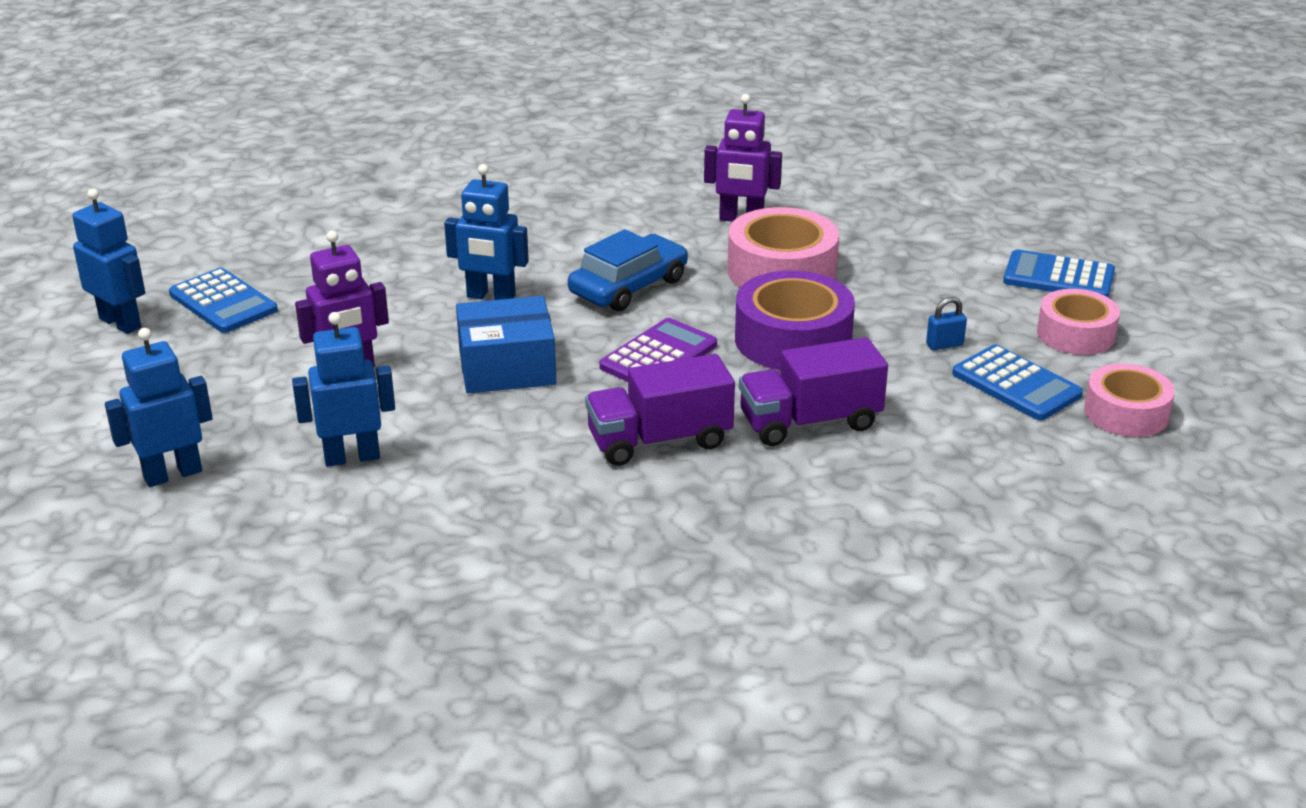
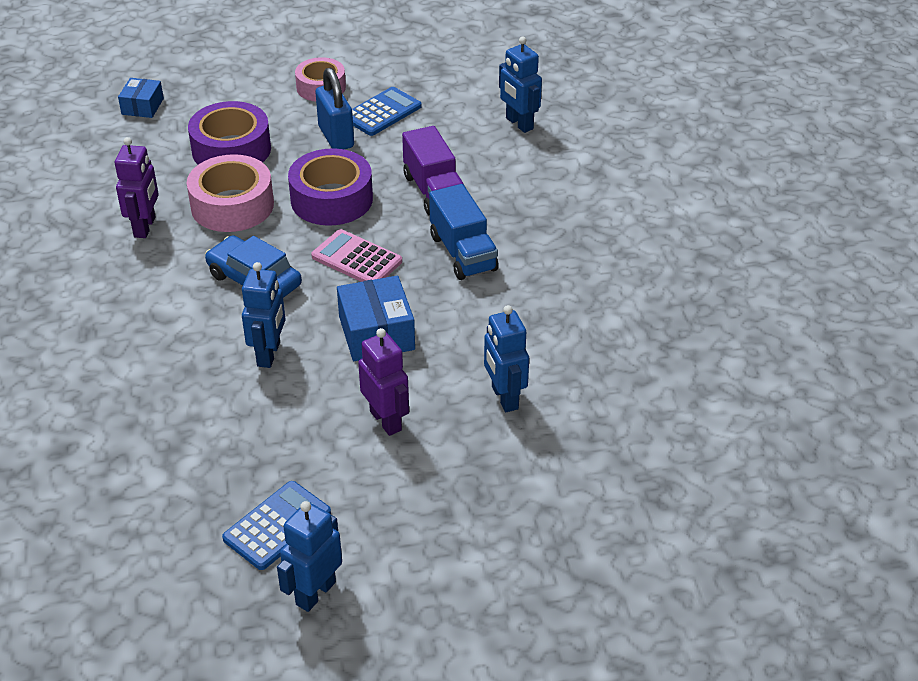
camera: 95 degrees left, 10 degrees up
(172, 474) = (541, 494): blue robot -> blue robot (519, 124)
(659, 356) = (356, 259): purple calculator -> pink calculator
(659, 440) = (463, 253): purple truck -> blue truck
(906, 268) = (231, 149): none -> purple tape
(944, 345) = (336, 137): blue padlock -> blue padlock, size x2.13
(999, 209) = (142, 106): none -> blue box
(1058, 277) = (246, 89): blue calculator -> none
(1126, 413) = (410, 77): pink tape -> none

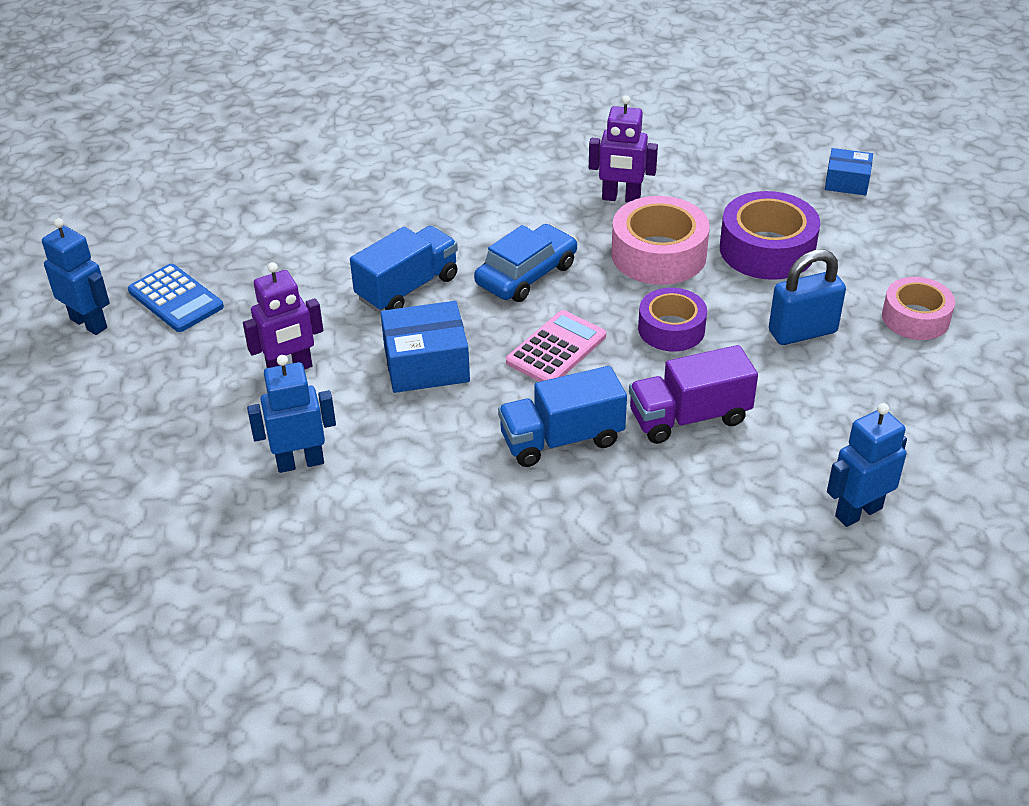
camera: 95 degrees right, 0 degrees up
(269, 354) = (407, 288): blue robot -> blue truck
(331, 199) = (671, 329): purple tape -> purple tape, size x0.66
(382, 112) = (865, 373): blue calculator -> none

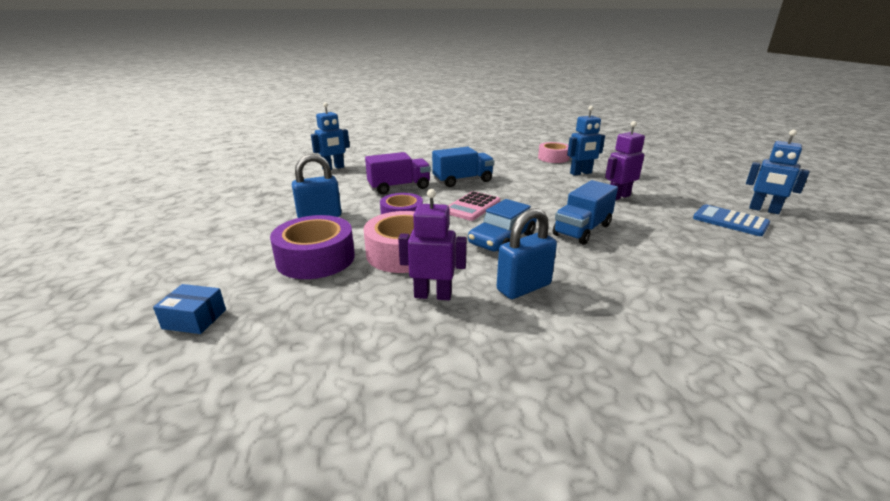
camera: 175 degrees right, 15 degrees down
(426, 364) = (544, 200): blue box -> none
(524, 204) = (523, 287): none -> blue padlock
(915, 318) = (240, 224): pink tape -> pink tape (553, 158)

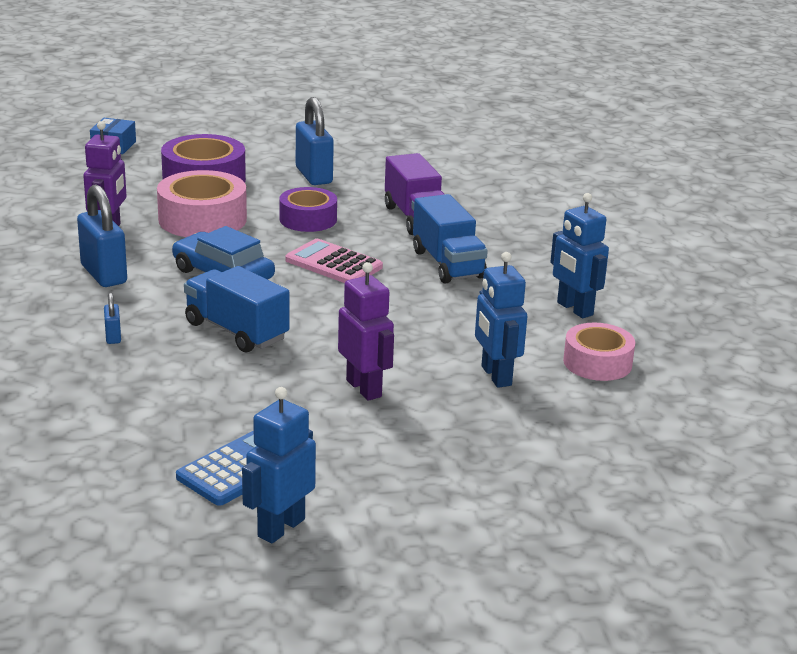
camera: 90 degrees right, 0 degrees up
(333, 168) = (504, 174): blue robot -> blue robot (574, 309)
(624, 271) = (113, 337): none -> blue padlock

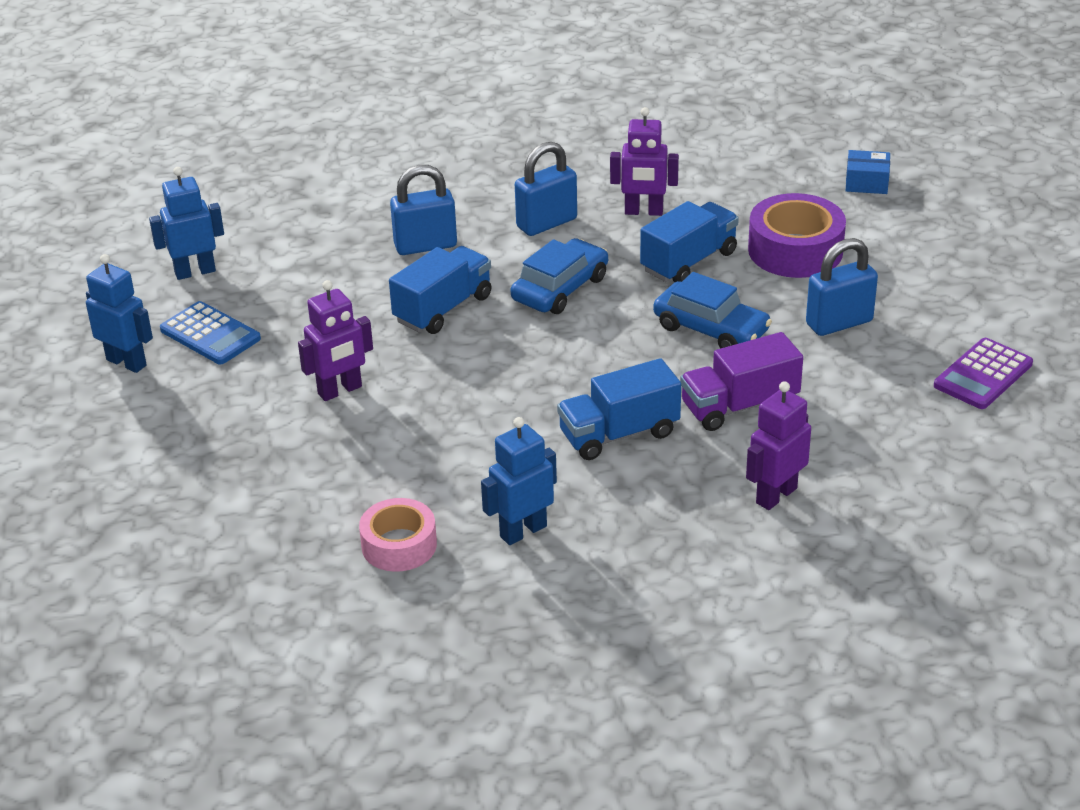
camera: 90 degrees right, 10 degrees up
(113, 337) = (425, 245): blue padlock -> blue padlock, size x2.13
(202, 219) = (689, 262): pink tape -> blue truck
(308, 219) = (711, 329): purple tape -> blue car
(334, 264) = (601, 354): pink calculator -> none
(391, 141) = (983, 375): none -> purple calculator
(495, 376) = (367, 472): blue robot -> blue robot (195, 272)
(526, 216) = (776, 495): none -> purple robot

